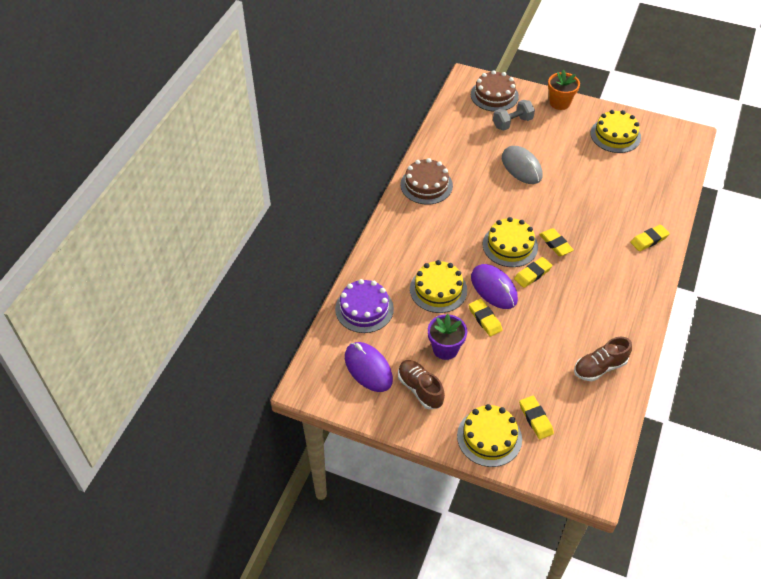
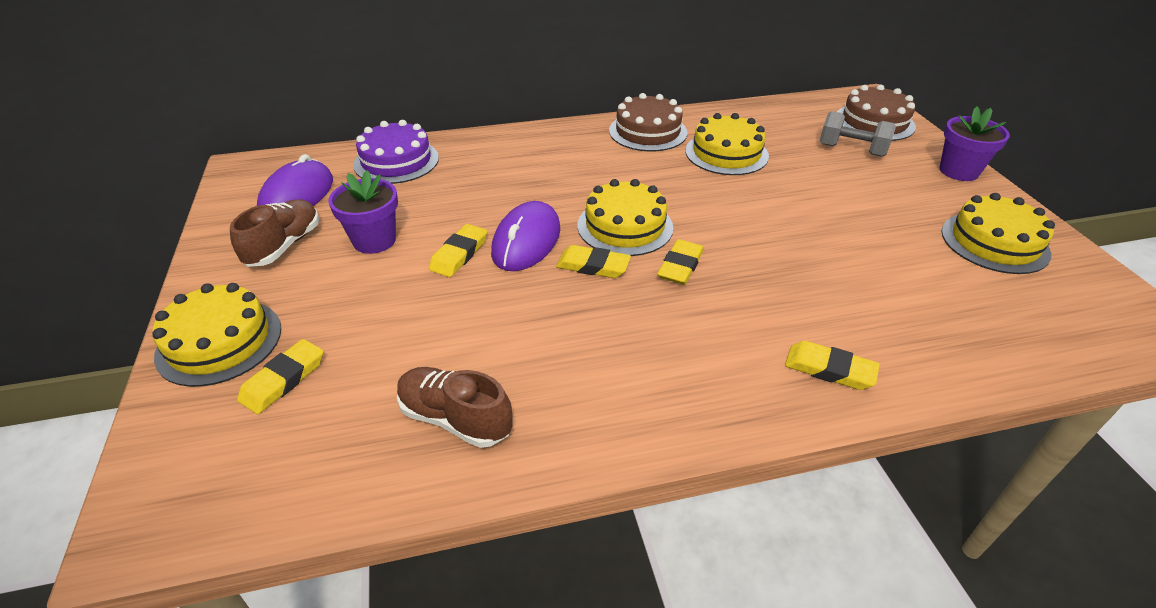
camera: 55 degrees right, 10 degrees down
(438, 289) = (478, 199): yellow cake -> yellow cake (726, 153)
(521, 167) = (785, 184): grey mouse -> none
(559, 103) = (958, 171): orange flower pot -> purple flower pot

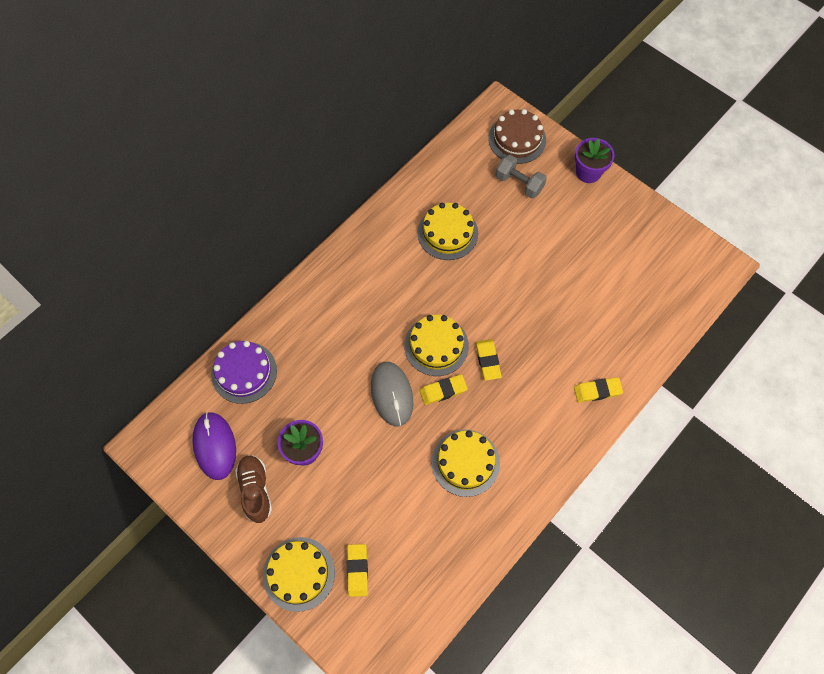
camera: 35 degrees left, 25 degrees up
(455, 419) = (457, 533): brown shoe -> none
(459, 254) = (363, 429): yellow eraser -> none
(526, 241) = (392, 394): purple mouse -> grey mouse
(648, 131) = (383, 237): brown cake -> none
(851, 150) = (519, 183): grey dumbbell -> grey dumbbell turned 45 degrees clockwise
(994, 242) = (631, 237): yellow cake -> yellow cake (465, 462)

